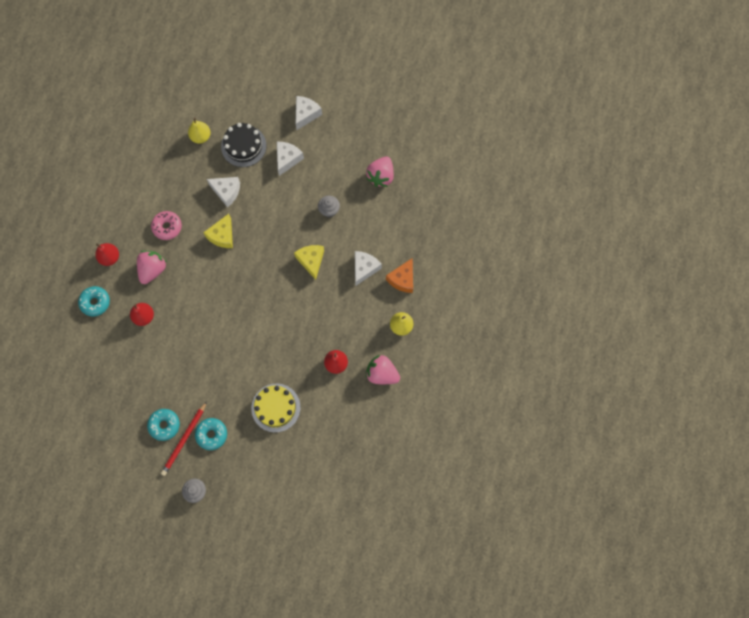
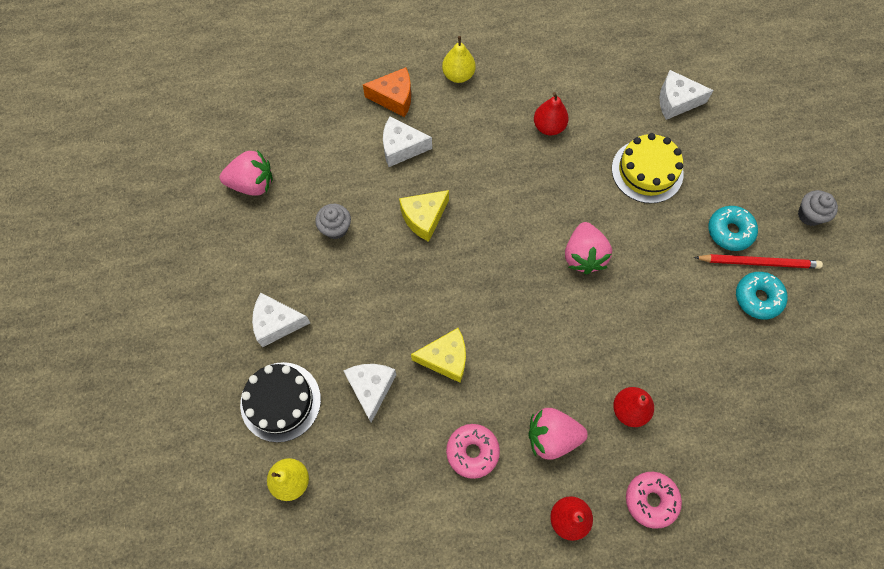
camera: 115 degrees left, 5 degrees down
(95, 302) = (651, 500): turquoise donut -> pink donut
(306, 114) = (187, 331): white cheese -> white cheese (676, 101)
(382, 373) = (531, 72): pink strawberry -> pink strawberry (583, 256)

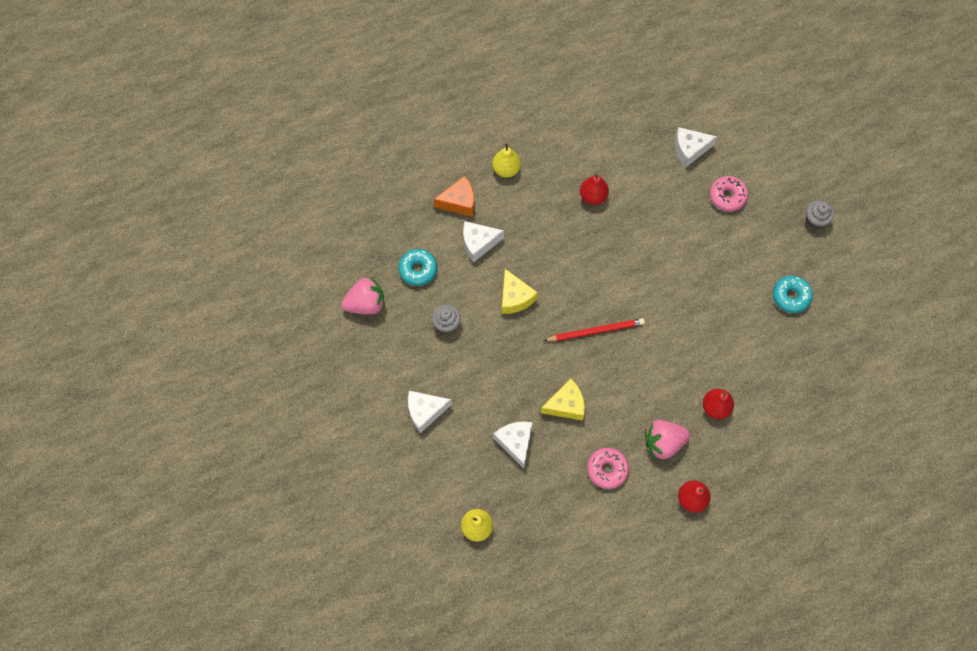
camera: 15 degrees left, 0 degrees up
(280, 401) = (448, 471): black cake -> none
(424, 218) = (515, 297): yellow cheese -> yellow cheese turned 60 degrees counterclockwise
(583, 256) = (649, 297): pink strawberry -> none
(647, 171) = (681, 215): yellow cake -> none
(651, 500) = (748, 469): pink donut -> pink donut (727, 196)
(730, 231) = (757, 248): turquoise donut -> turquoise donut (418, 270)
(759, 262) = (785, 268): red pencil -> red pencil (596, 331)

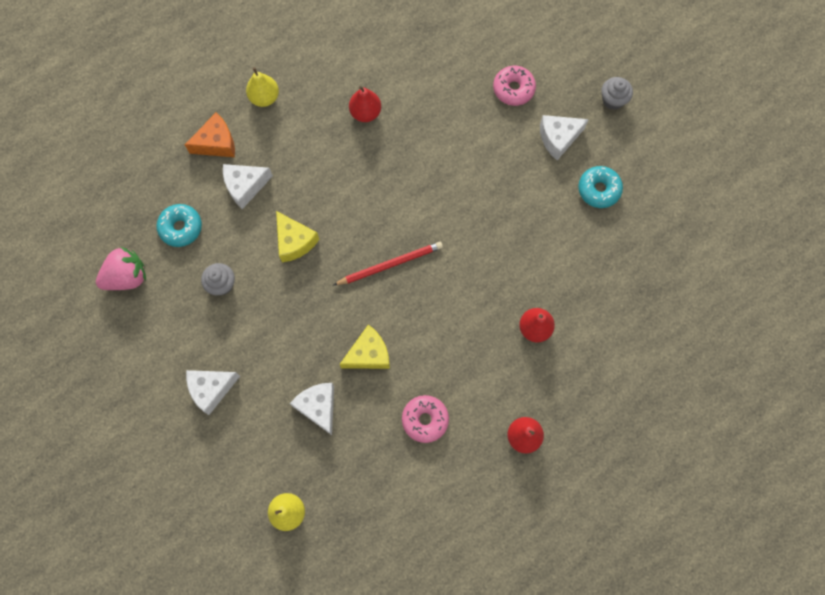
camera: 10 degrees left, 5 degrees up
(663, 442) = (483, 378): pink strawberry -> none
(689, 150) = (464, 43): white cheese -> white cheese (558, 138)

